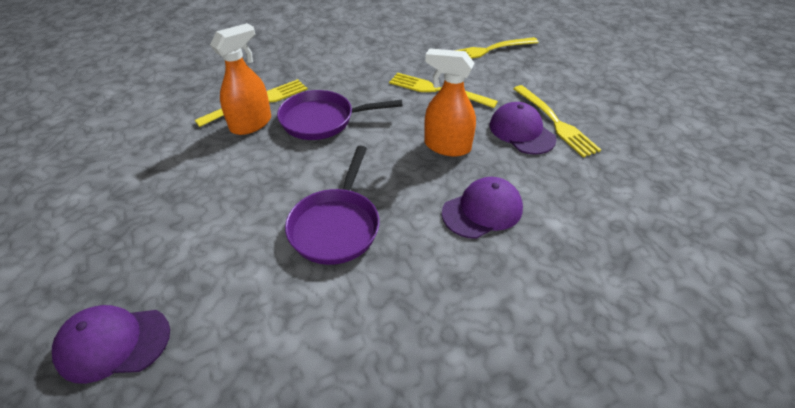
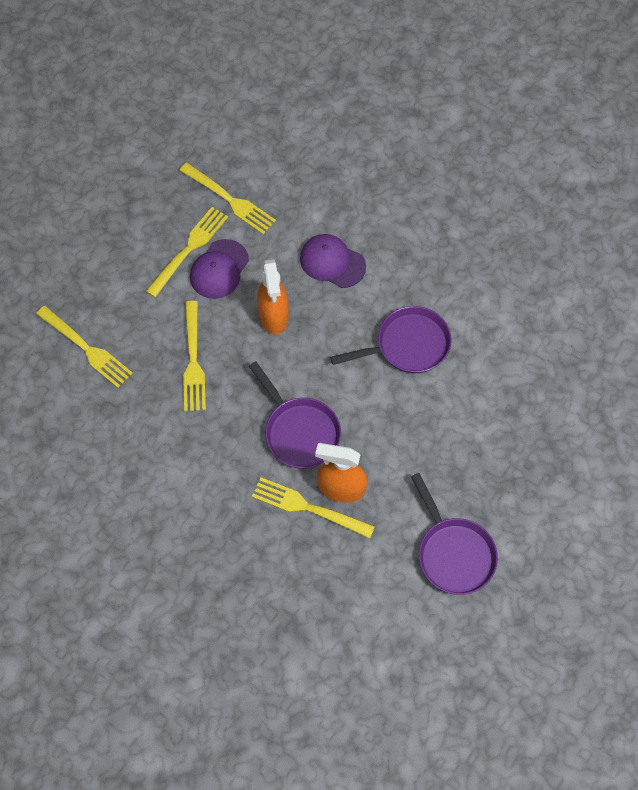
camera: 120 degrees left, 20 degrees up
(113, 343) = (570, 408): purple cap -> none
(119, 162) = (453, 553): none -> purple pan
(606, 166) = (229, 200): none -> yellow fork

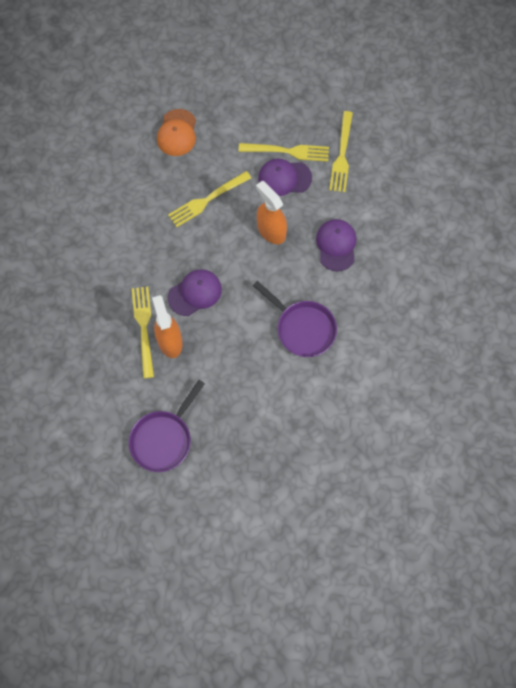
camera: 60 degrees right, 5 degrees up
(86, 348) = (177, 133): yellow fork -> orange cap
(273, 316) = (271, 230): orange spray bottle -> orange spray bottle turned 90 degrees clockwise
(299, 432) = (195, 293): purple pan -> purple cap

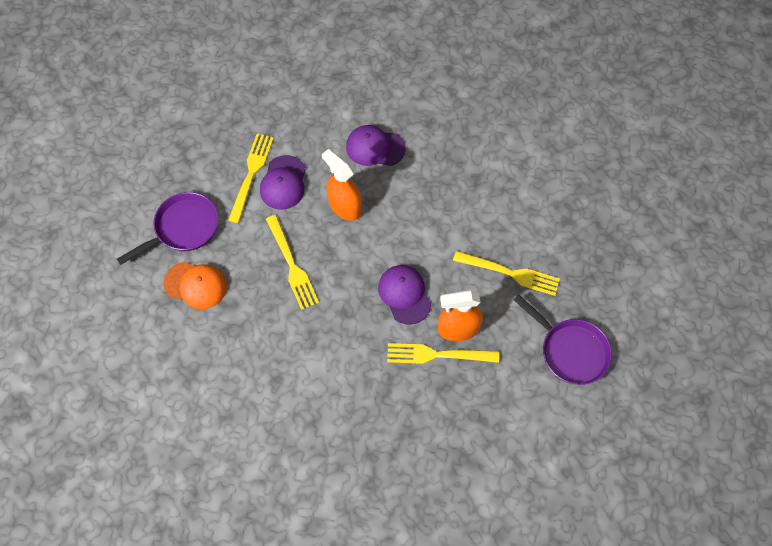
camera: 80 degrees left, 5 degrees down
(271, 230) = (344, 206): orange spray bottle -> orange spray bottle turned 75 degrees clockwise
(302, 328) = (464, 195): purple pan -> purple pan (183, 228)
(342, 155) = (269, 123): yellow fork -> yellow fork (510, 273)

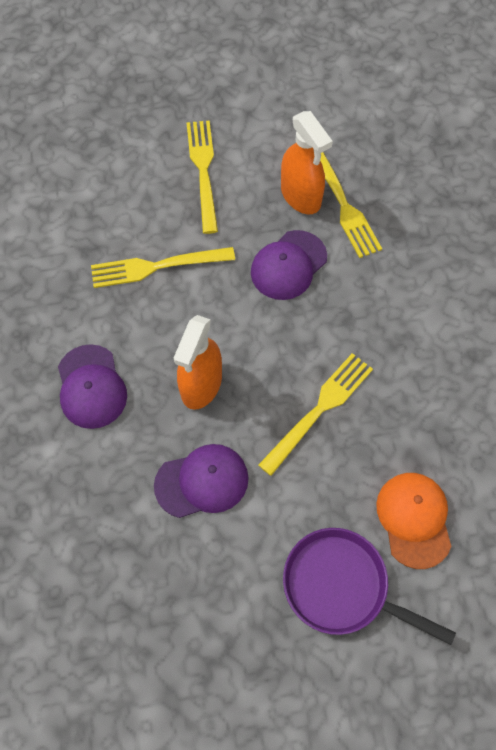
camera: 115 degrees left, 0 degrees up
(251, 174) = (209, 534): yellow fork -> yellow fork (157, 267)
(570, 351) = (267, 89): purple pan -> none

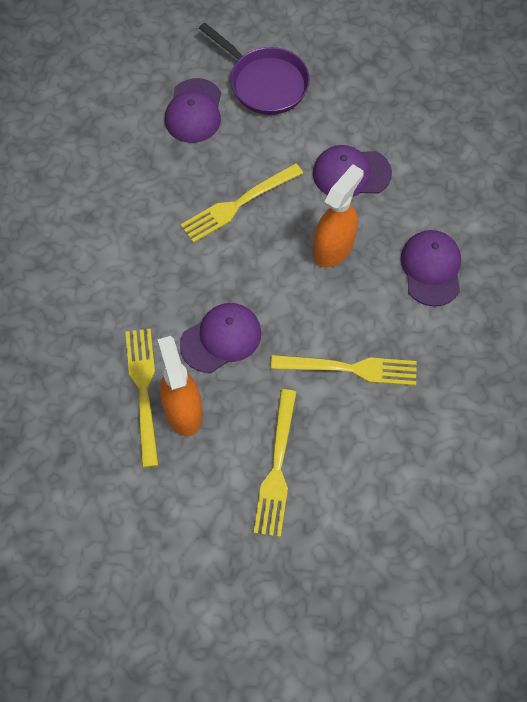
camera: 165 degrees left, 0 degrees up
(414, 519) = (194, 111): orange cap -> purple cap

